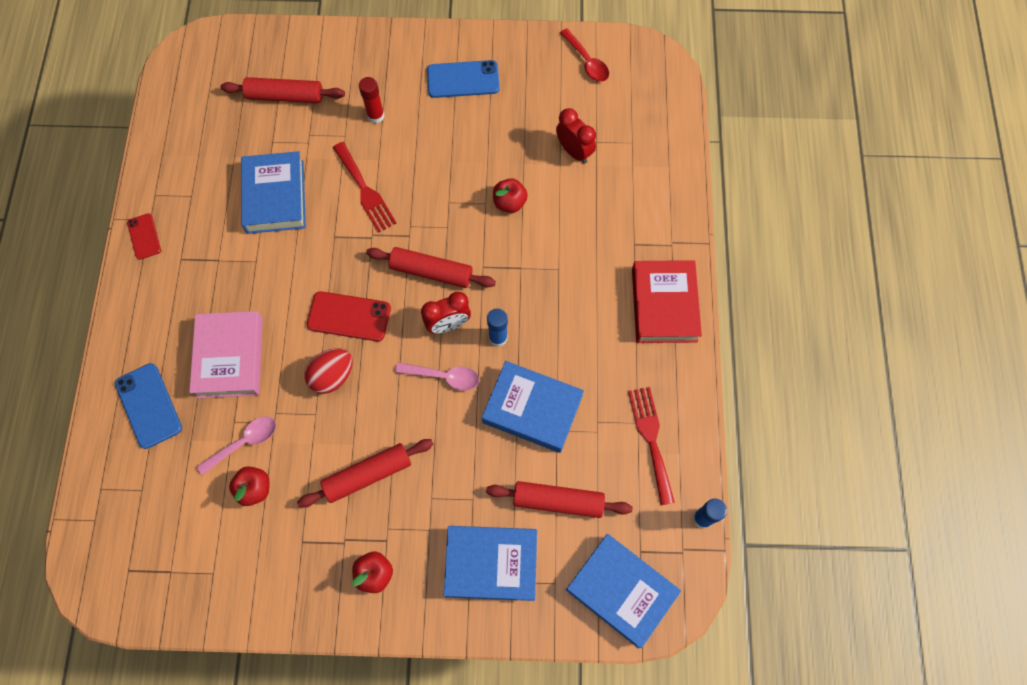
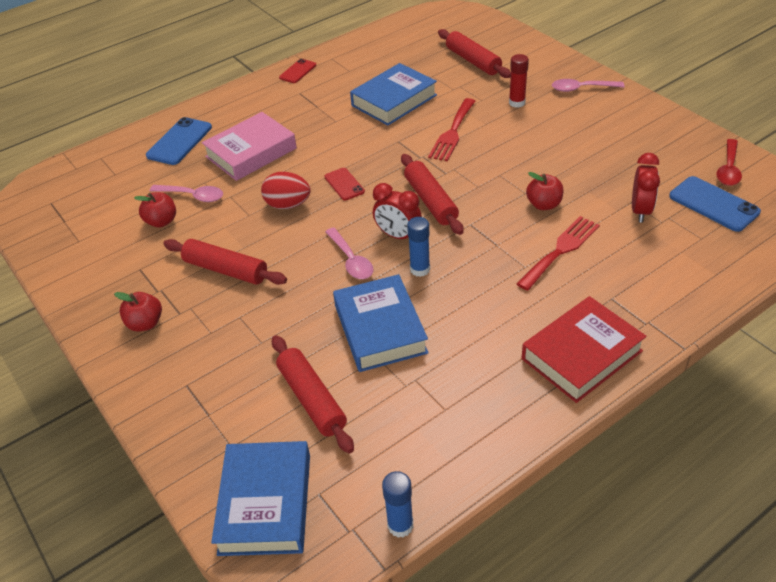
camera: 55 degrees right, 25 degrees down
(349, 316) = (344, 184): red phone -> red phone, size x0.61
(406, 59) = (582, 88): none -> pink spoon
(463, 79) = (608, 121): blue phone -> blue phone (713, 204)
(491, 563) = (213, 390): blue book -> none
(651, 439) = (440, 429): red fork -> red fork (560, 250)

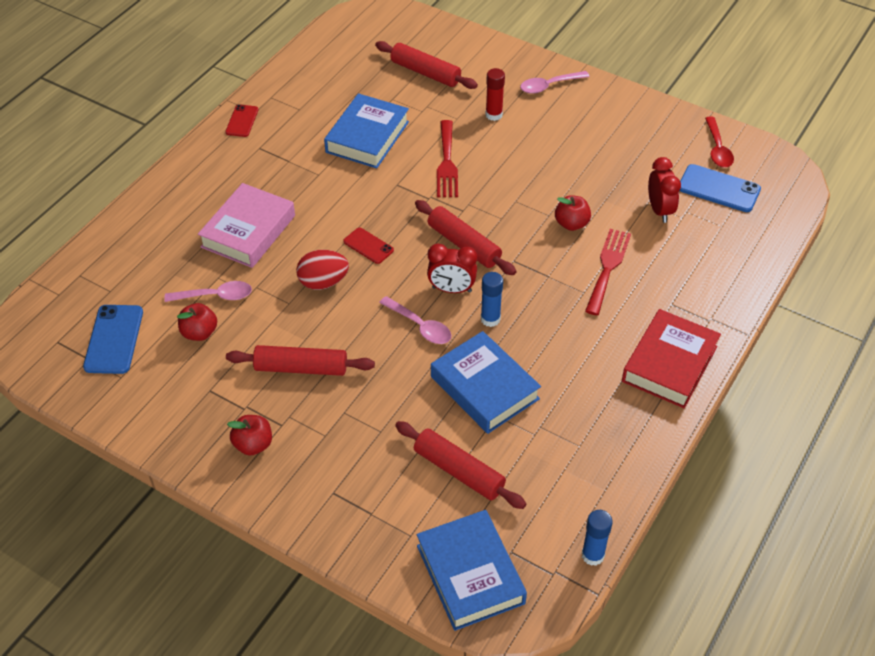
camera: 25 degrees left, 5 degrees up
(179, 141) = (159, 235): blue phone -> blue phone (114, 339)

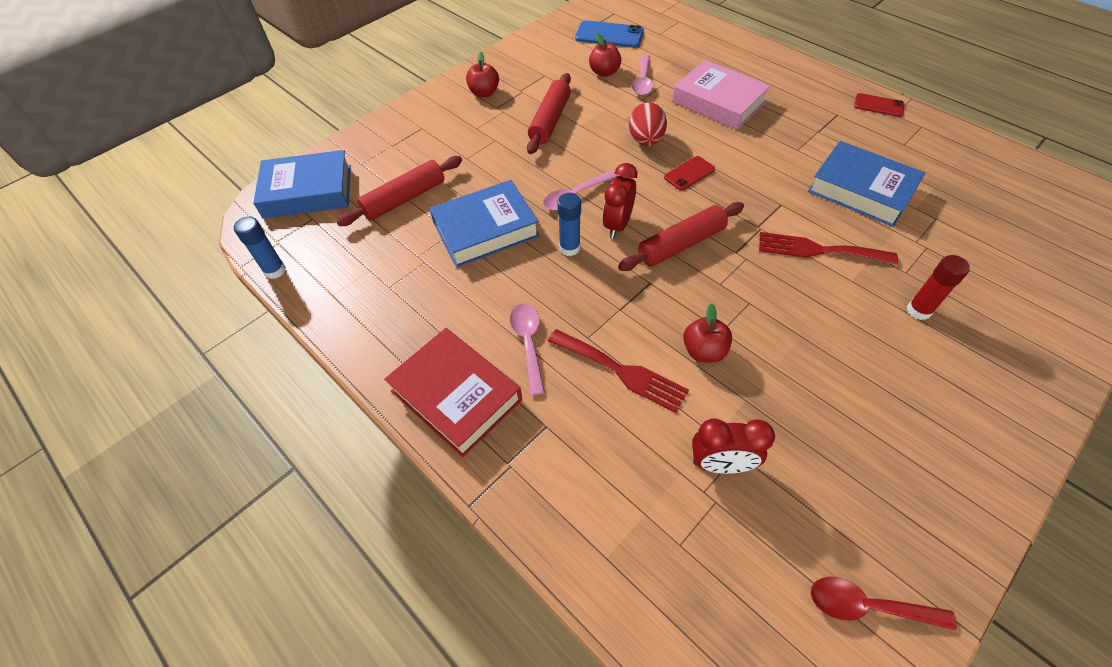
camera: 105 degrees right, 5 degrees up
(425, 73) = (997, 255): red rolling pin -> none
(549, 86) = (999, 389): pink spoon -> pink spoon (528, 343)
(718, 189) = (764, 570): blue phone -> none

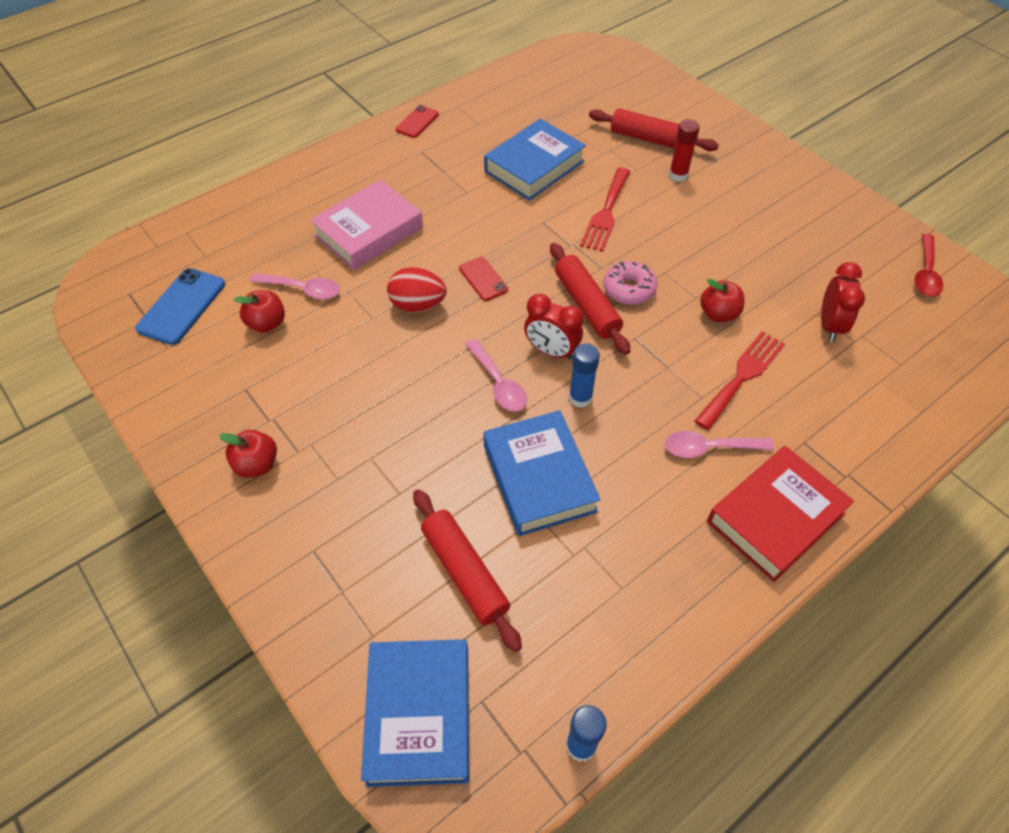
camera: 85 degrees left, 0 degrees up
(550, 121) = (349, 392): red rolling pin -> red rolling pin (650, 139)
(713, 274) = (629, 289): none -> pink donut

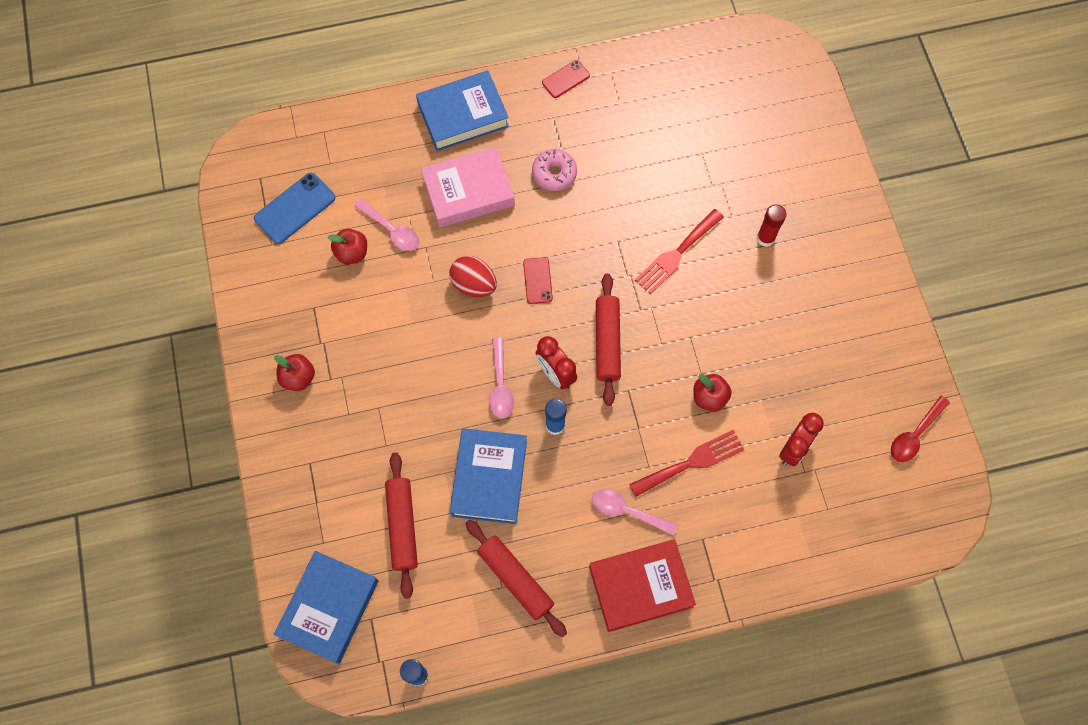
camera: 25 degrees right, 15 degrees up
(534, 166) = (643, 175): blue book -> blue book (463, 115)
(629, 289) = (650, 341): pink donut -> pink donut (554, 173)
(650, 139) = (766, 186): red rolling pin -> red rolling pin (515, 579)

